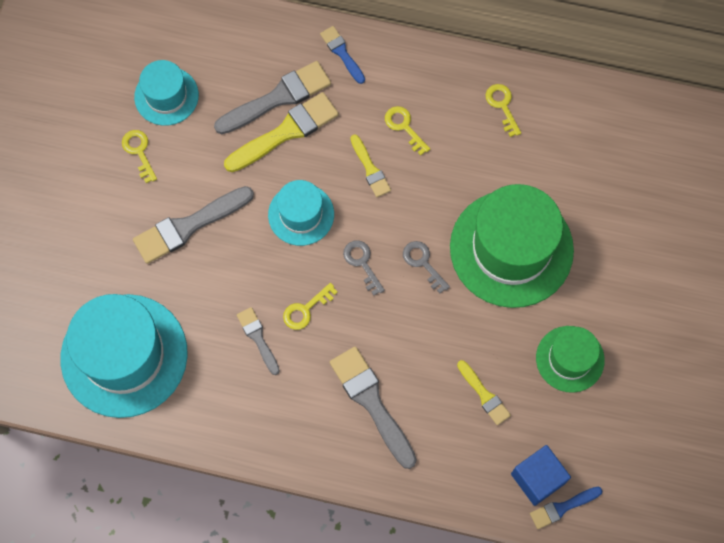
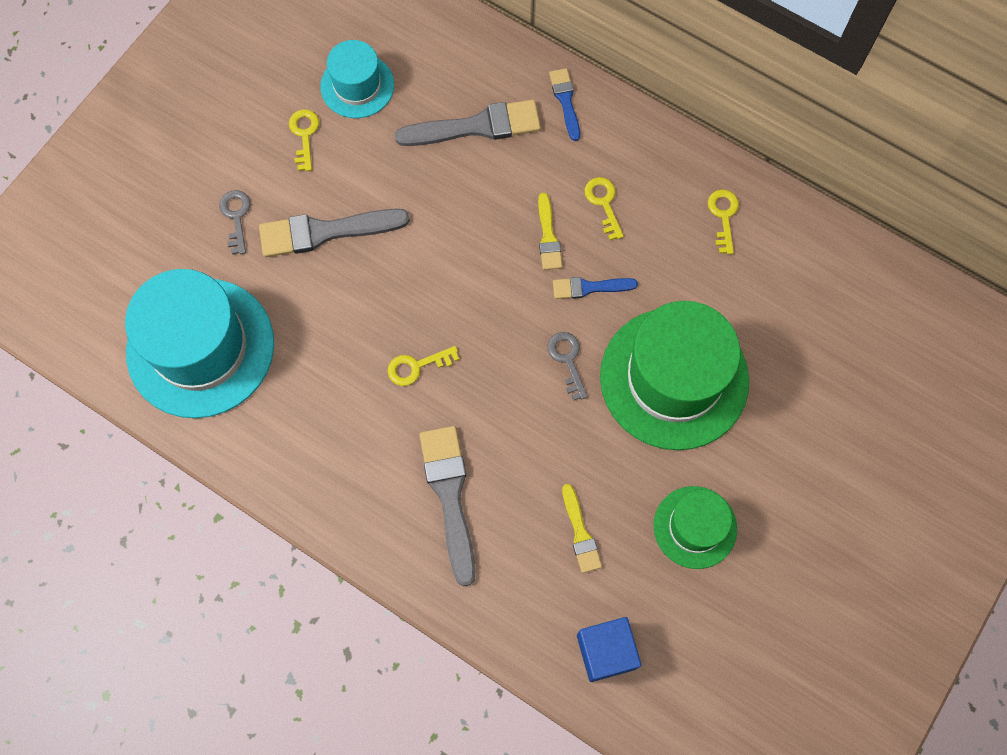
camera: 20 degrees right, 0 degrees up
(258, 338) = (352, 379): grey brush -> none
(286, 132) = (471, 166): yellow brush -> none
(301, 214) = (452, 260): turquoise hat -> none
(362, 263) = (499, 337): grey key -> grey key (236, 217)
(562, 507) = (622, 696): blue brush -> blue brush (589, 287)

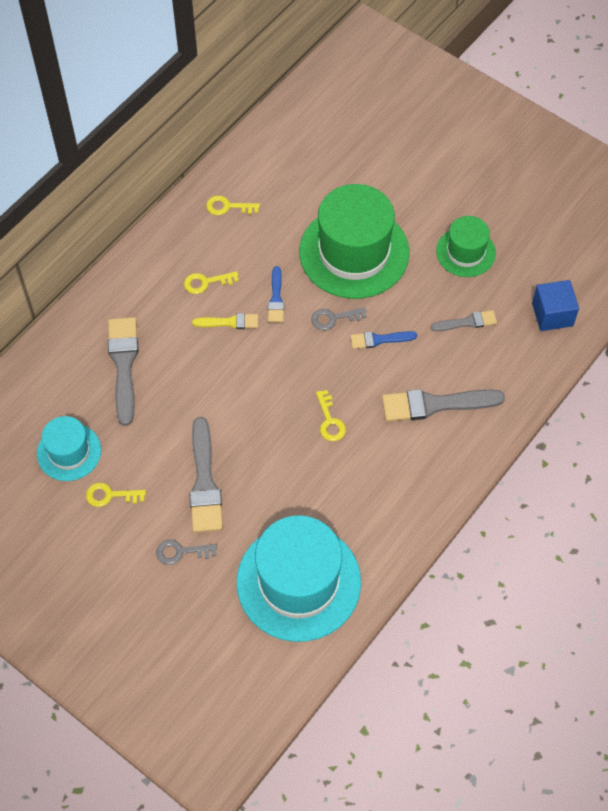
camera: 85 degrees left, 10 degrees down
(565, 101) = (111, 300): blue brush -> blue brush (379, 340)
(580, 533) = (467, 322): yellow brush -> grey brush

